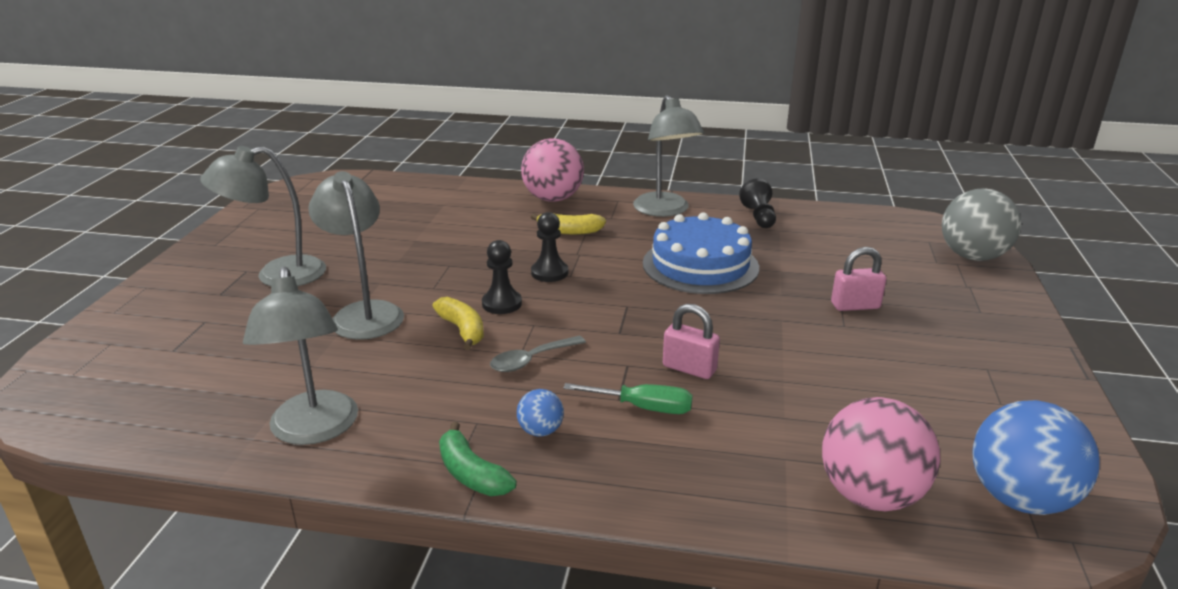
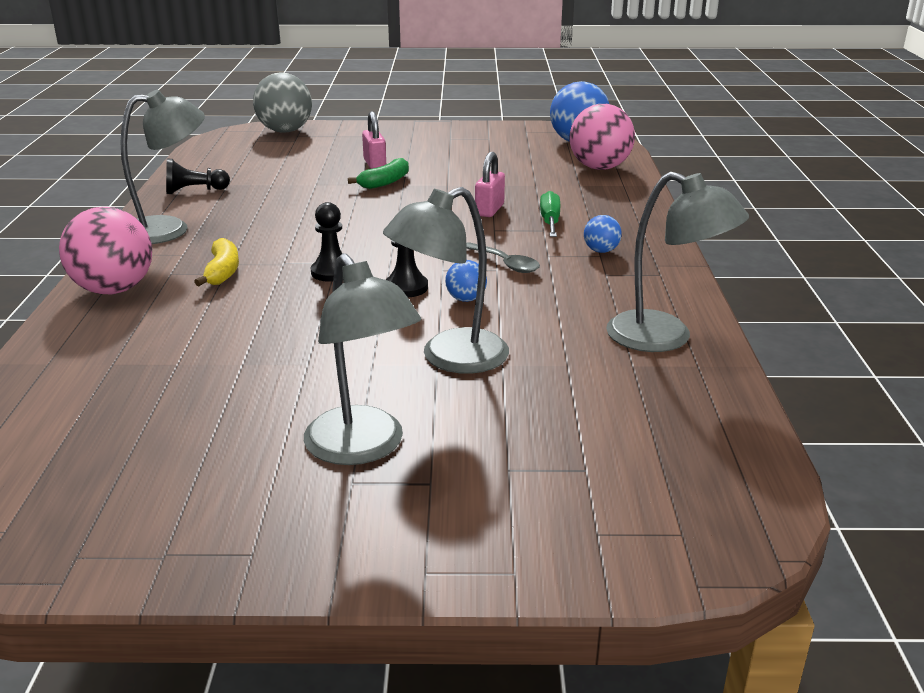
camera: 100 degrees left, 0 degrees up
(314, 430) = (665, 338): grey lamp -> grey lamp turned 60 degrees clockwise
(462, 330) = (466, 299): yellow banana -> blue ball
(471, 474) = (666, 268): green banana -> green banana (385, 182)
(700, 265) = (308, 211): blue cake -> none

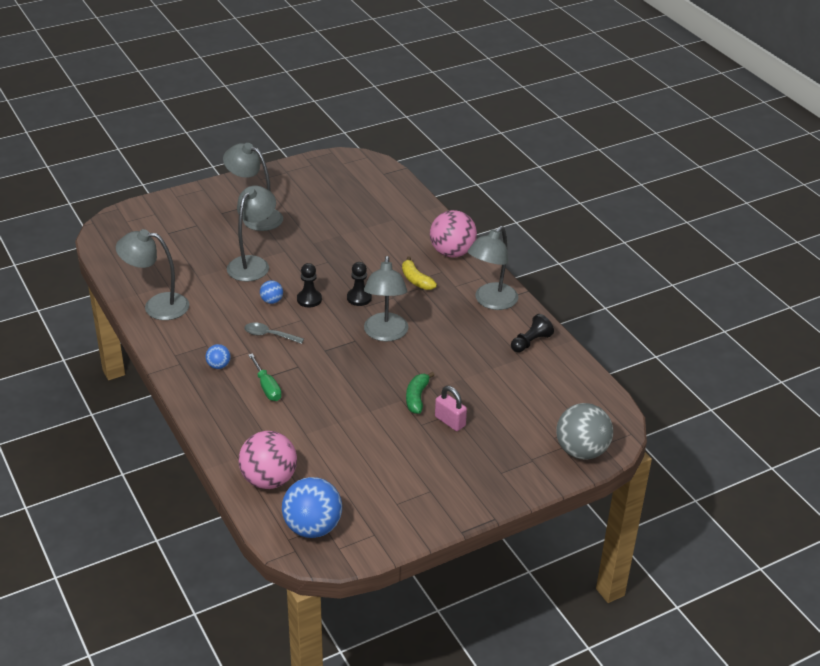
camera: 150 degrees right, 10 degrees up
(348, 231) = (385, 334): none -> grey lamp
(489, 210) = (316, 387): pink padlock -> none

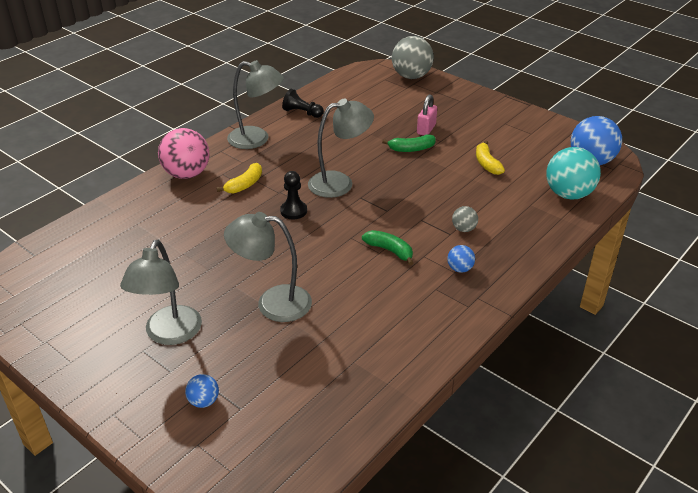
camera: 110 degrees left, 0 degrees up
(157, 306) = (398, 354): grey lamp -> none
(267, 387) = (463, 229): green screwdriver -> grey ball
(269, 335) = (390, 250): grey spoon -> green banana
(269, 480) = (568, 194): pink ball -> turquoise ball
(272, 301) = (333, 266): blue ball -> blue ball (204, 401)
(309, 299) = (315, 241): black pawn -> none
(358, 442) = (486, 163): none -> yellow banana

